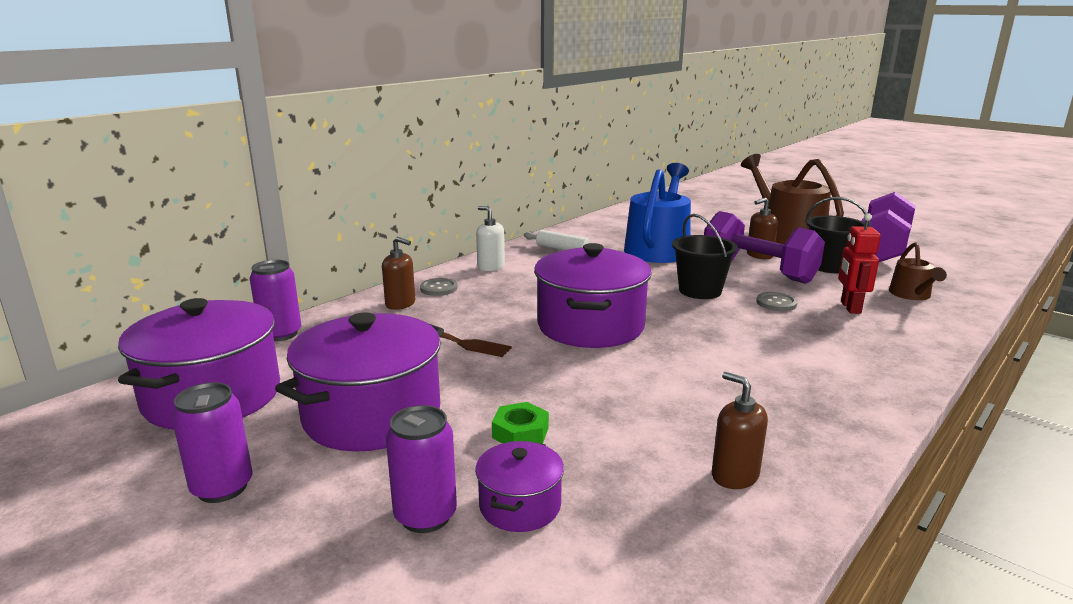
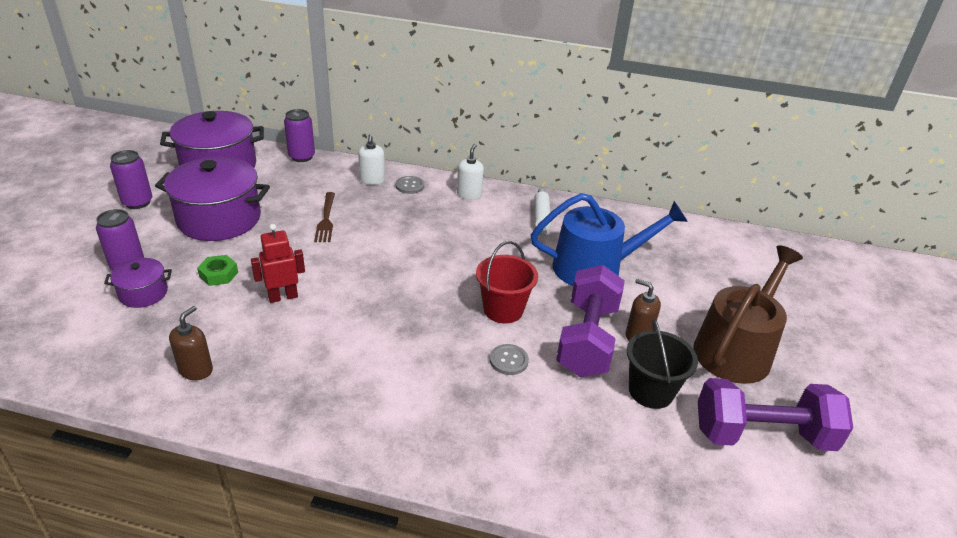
camera: 60 degrees right, 15 degrees up
(400, 304) = (372, 180): brown soap dispenser -> white soap dispenser
(590, 326) = (387, 267): purple pot -> none
(700, 291) = (503, 310): black bucket -> red bucket
(850, 307) = (535, 413): red robot -> red robot (283, 297)
(912, 295) = (612, 463): brown watering can -> none

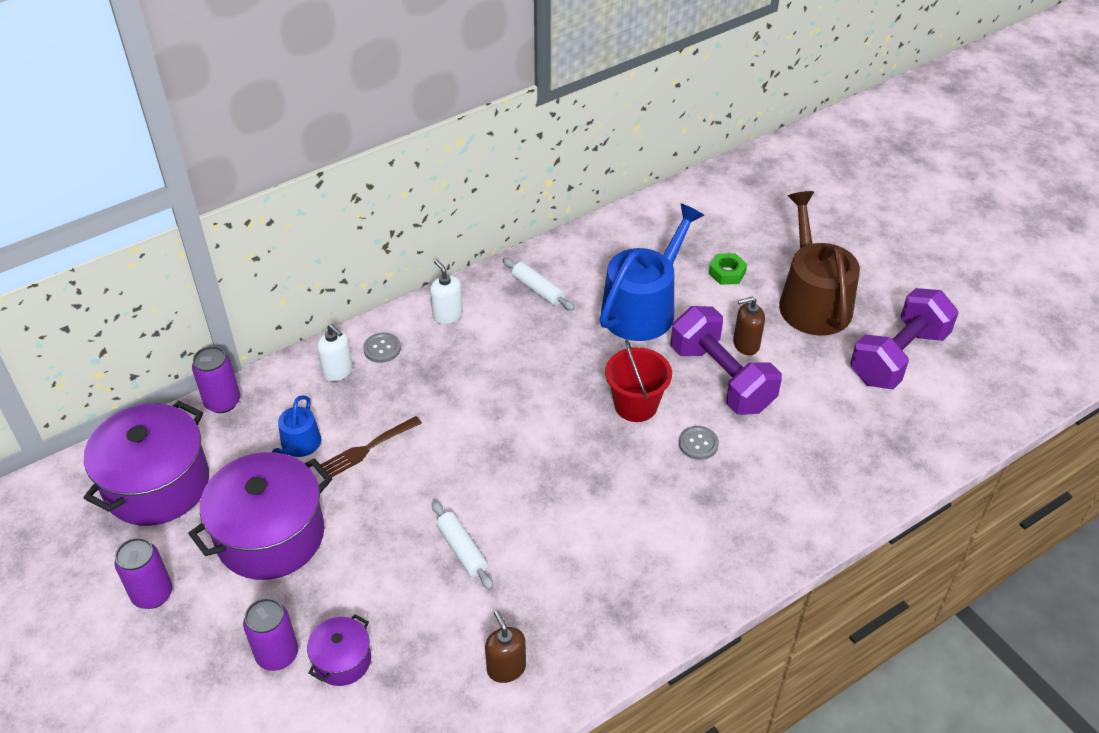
camera: 45 degrees left, 10 degrees up
(218, 274) = (373, 583): green nut -> green nut (727, 273)
(283, 297) = (462, 550): red robot -> white rolling pin
(299, 195) = (299, 446): none -> blue watering can
(326, 219) = (368, 448): brown fork -> brown fork turned 105 degrees clockwise
(651, 391) = (807, 383): black bucket -> none

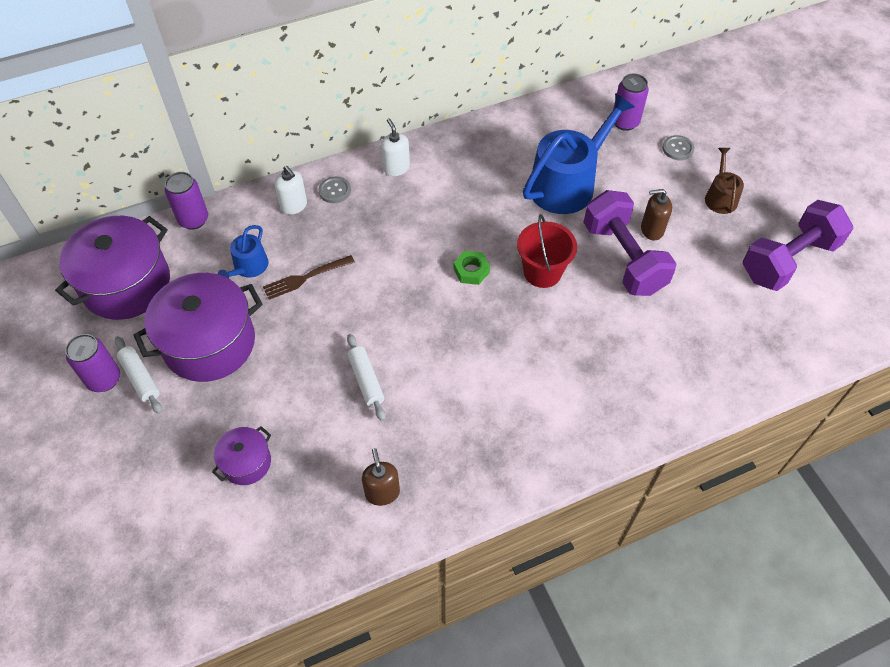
camera: 10 degrees right, 10 degrees up
(277, 654) = (194, 448): purple can -> purple can (625, 122)
(538, 290) = (478, 155): white rolling pin -> white rolling pin (140, 378)
(698, 444) = (590, 315): grey button -> grey button (677, 149)
(727, 273) = (648, 161): green nut -> green nut (471, 271)
(812, 300) = (720, 197): brown watering can -> brown watering can, size x0.50

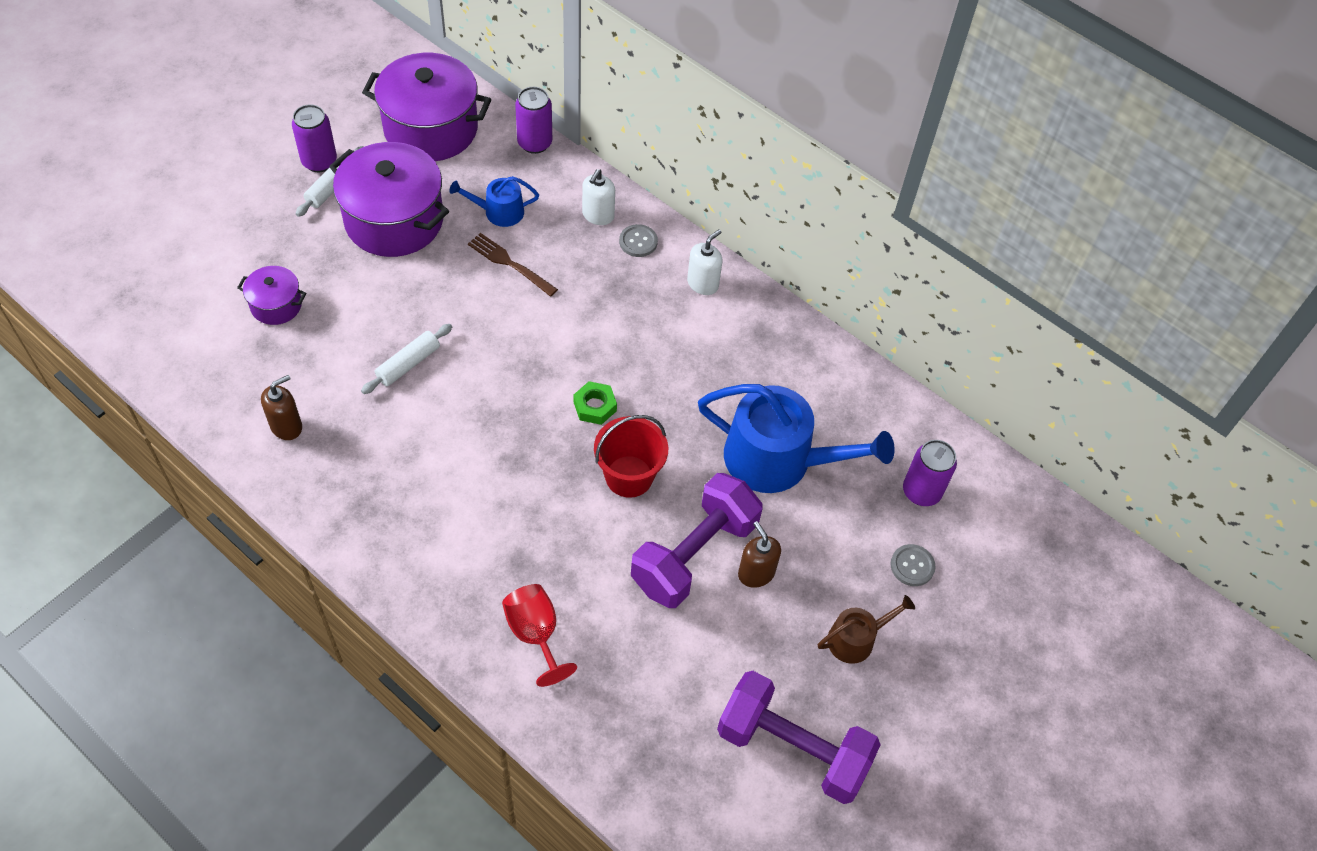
camera: 60 degrees right, 0 degrees up
(652, 376) = (535, 634): none -> red goblet

